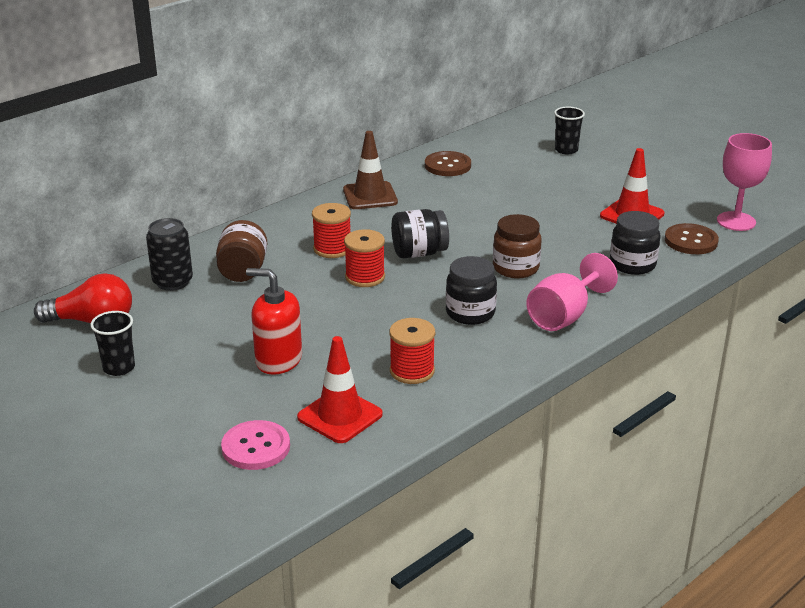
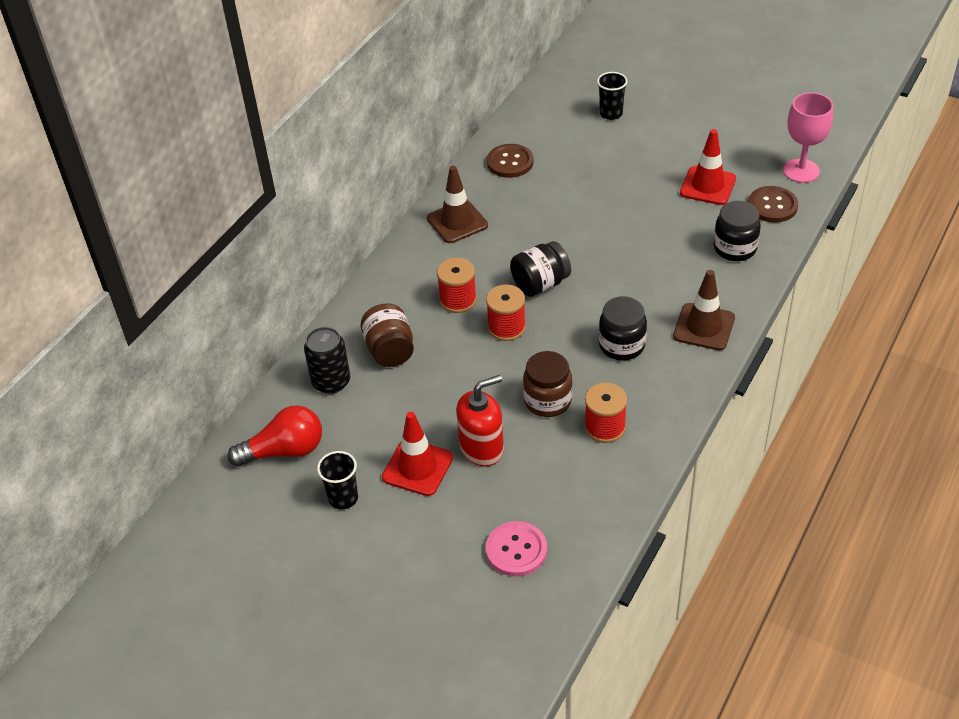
camera: 15 degrees left, 15 degrees up
(278, 360) = (482, 448): red soap dispenser -> red soap dispenser turned 150 degrees clockwise
(340, 416) = (569, 495): red traffic cone -> red traffic cone (417, 467)
(515, 268) = (635, 280): brown jar -> brown jar (547, 401)
(564, 316) = (704, 327): pink goblet -> brown traffic cone

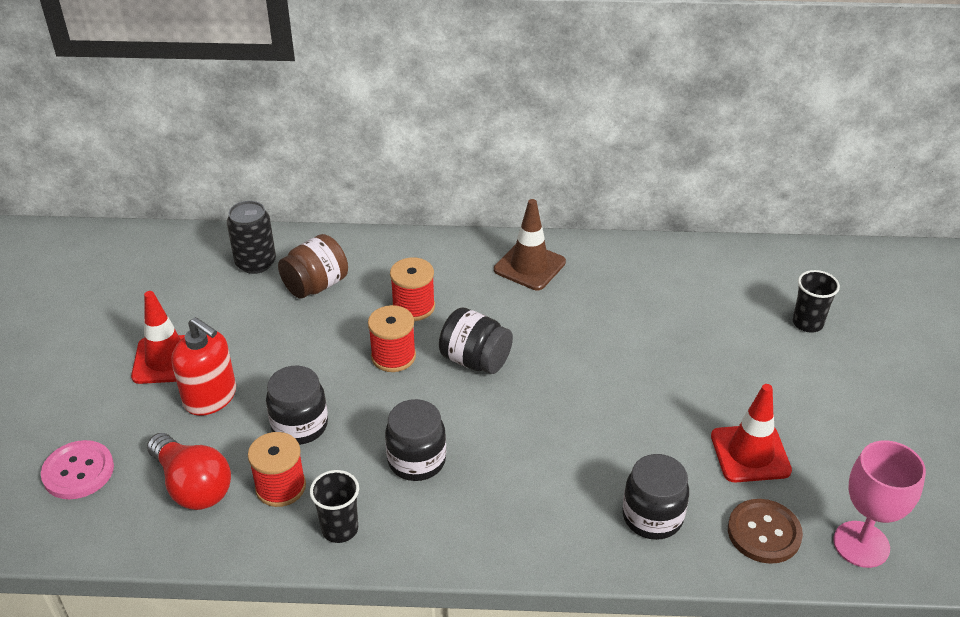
camera: 60 degrees right, 5 degrees down
(284, 451) = (156, 266): red light bulb -> red light bulb (192, 485)
(343, 498) = (110, 324): black cup -> black cup (340, 529)
(510, 162) = (653, 272): brown button -> none
(547, 401) = (300, 425): brown jar -> black jar
(704, 327) = (490, 528): brown traffic cone -> none

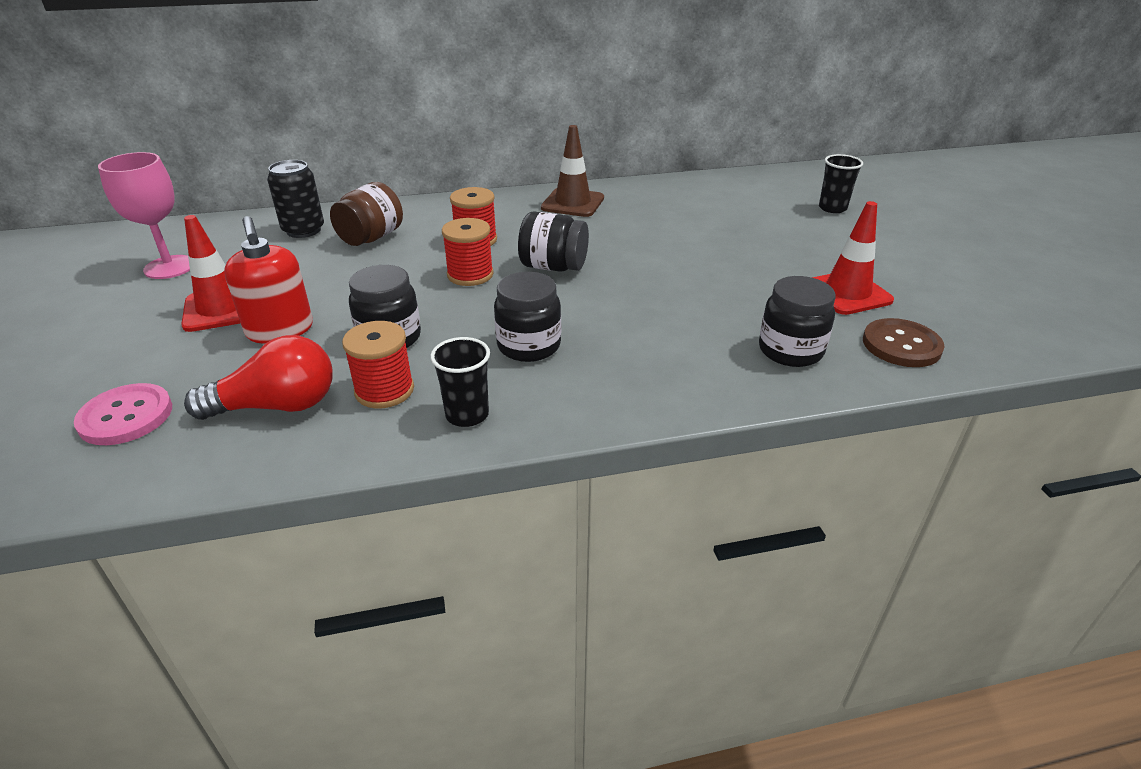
camera: 15 degrees left, 5 degrees down
(192, 485) = (277, 406): red light bulb -> red light bulb turned 45 degrees counterclockwise
(210, 397) = (280, 330): red soap dispenser -> red soap dispenser turned 45 degrees clockwise
(861, 544) = (992, 339): pink goblet -> pink goblet (169, 267)

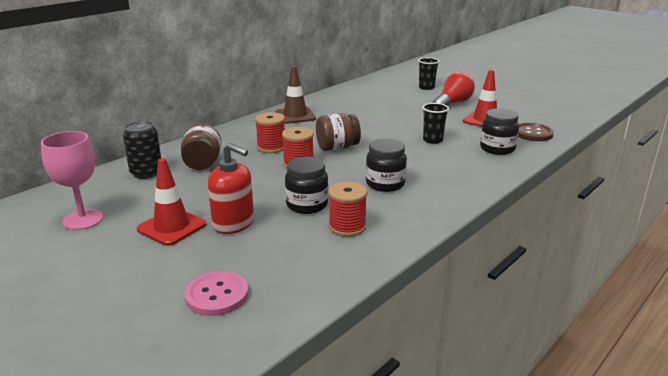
camera: 35 degrees left, 10 degrees down
(277, 406) = (301, 255): red light bulb -> red light bulb (452, 103)
(467, 415) = (405, 220): black cup -> black cup (432, 140)
(553, 267) = (337, 147): black jar -> brown jar

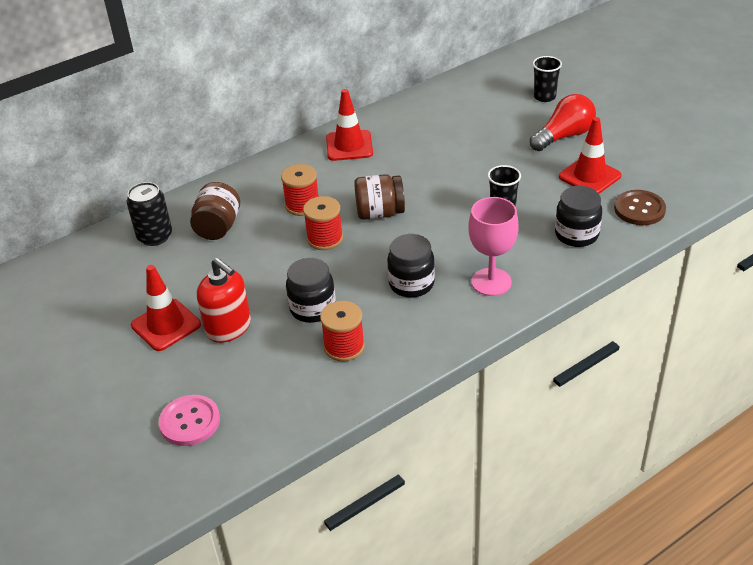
camera: 15 degrees right, 15 degrees up
(83, 220) = (81, 304): pink goblet -> pink goblet (491, 282)
(295, 116) = (349, 146): brown traffic cone -> red traffic cone

